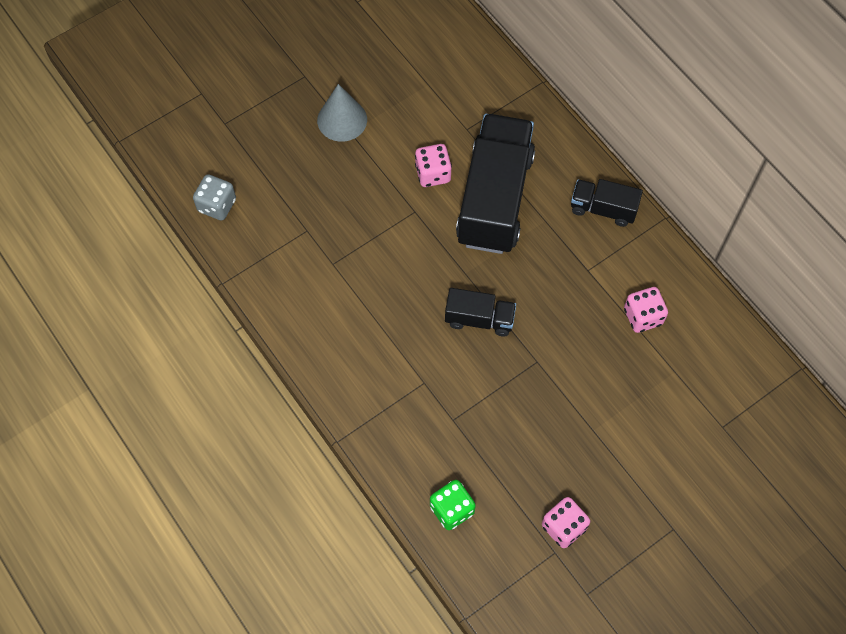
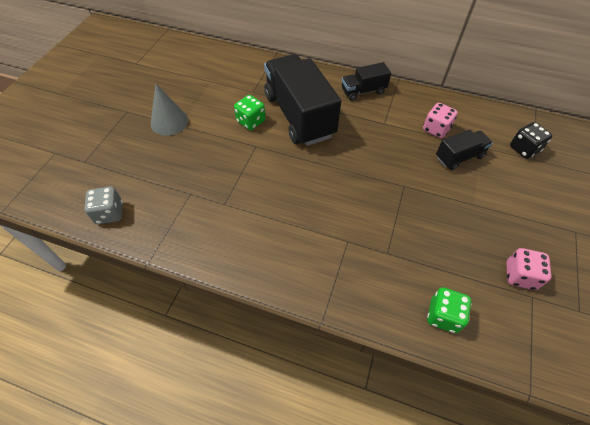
camera: 35 degrees left, 10 degrees down
(433, 174) = (251, 121): pink dice -> green dice
(479, 319) = (348, 182): black truck -> black truck (459, 157)
(724, 407) = (524, 149): none -> black dice

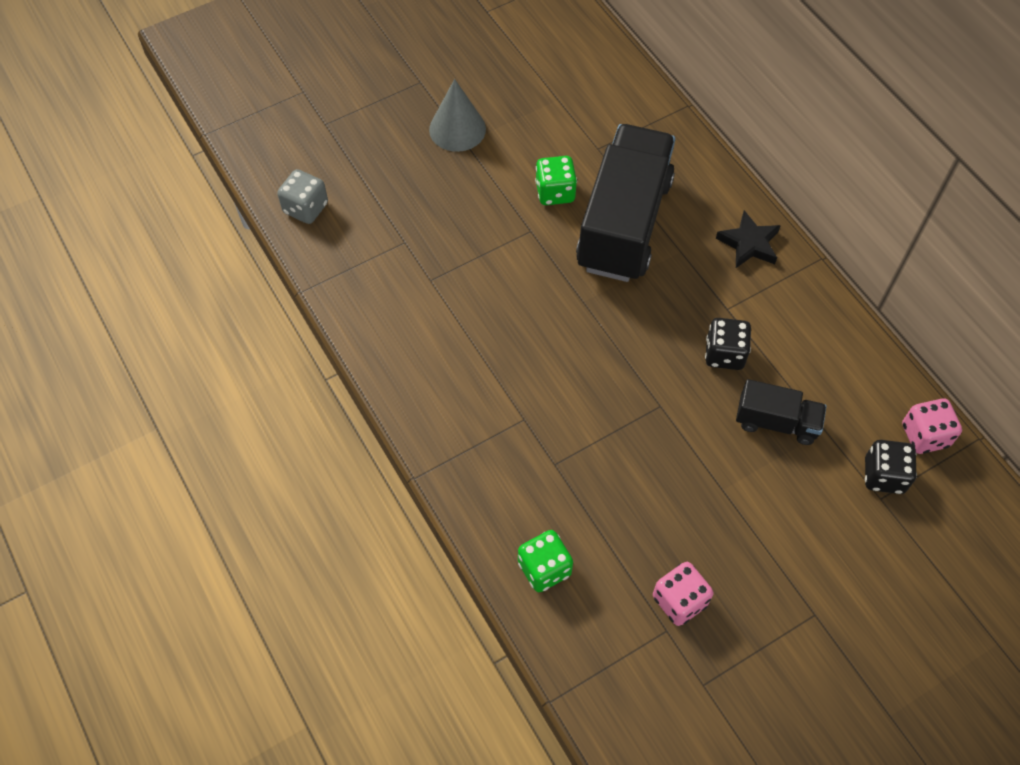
camera: 40 degrees right, 5 degrees up
(363, 91) = (749, 244): black truck -> black star
(405, 143) = (724, 354): none -> black dice
(436, 129) = (789, 365): pink dice -> pink dice (924, 435)

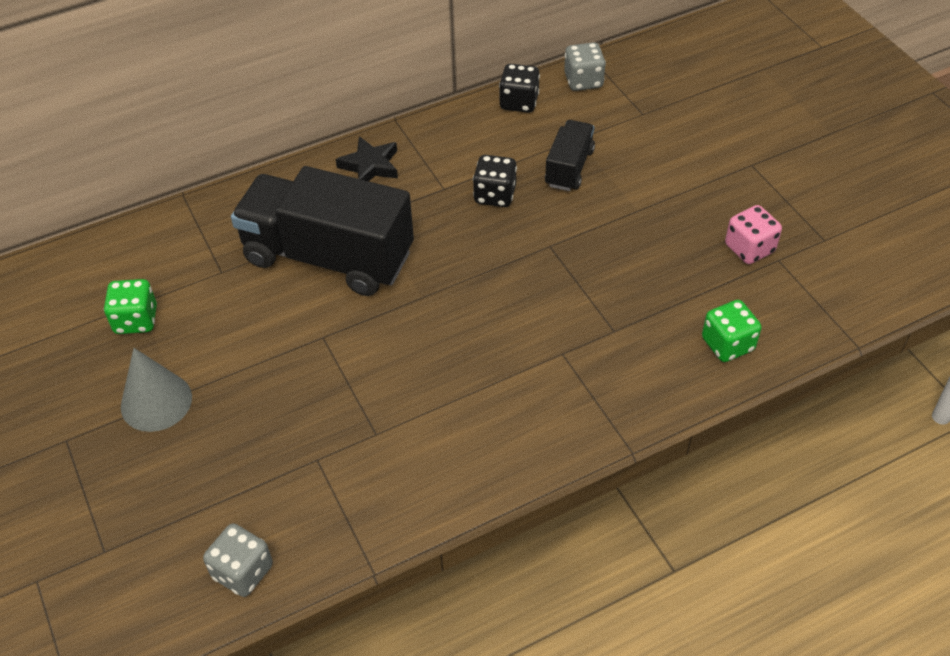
camera: 85 degrees left, 10 degrees down
(555, 192) = (274, 312): green dice -> green dice (136, 320)
(884, 475) = (621, 109): black dice -> black dice (519, 102)
(924, 435) = (583, 81): pink dice -> grey dice

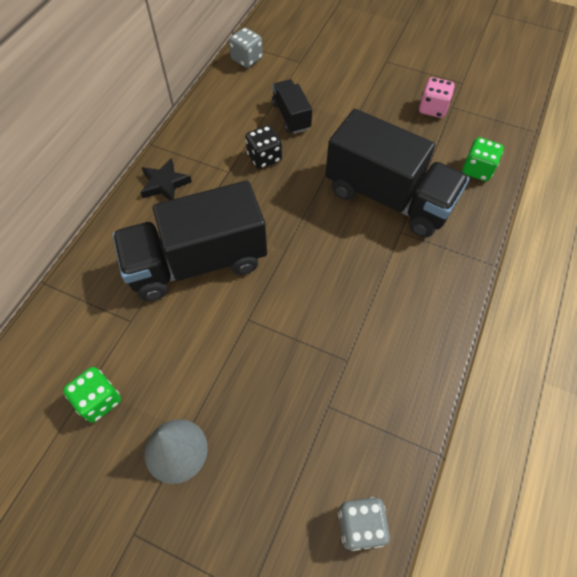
camera: 40 degrees left, 10 degrees up
(519, 102) = (221, 92): black dice -> none
(587, 311) = (388, 197): none -> black truck

